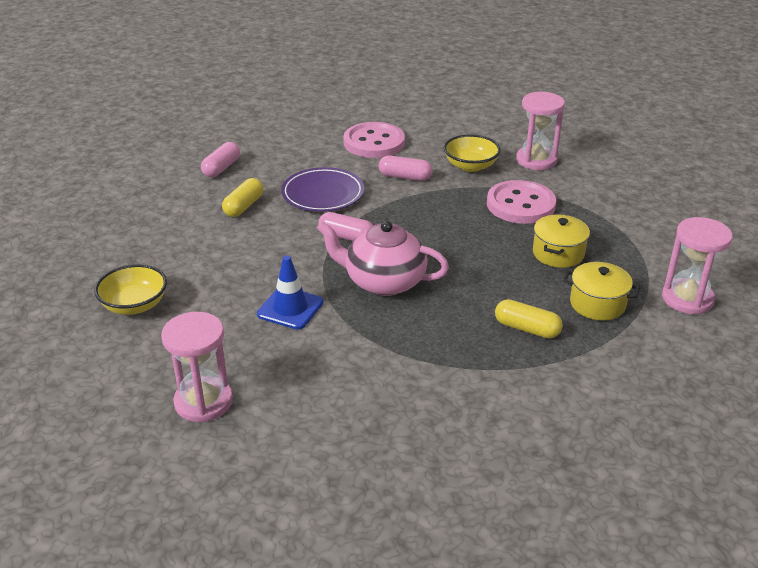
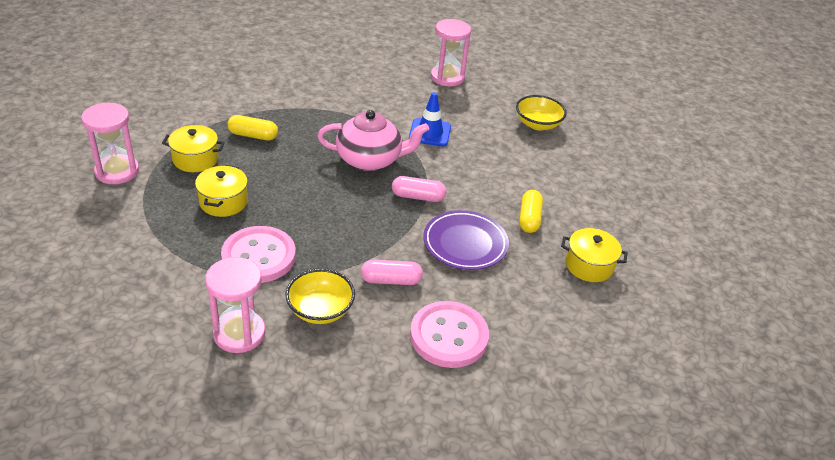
camera: 160 degrees right, 5 degrees up
(221, 168) = (589, 265): pink capsule -> yellow pot

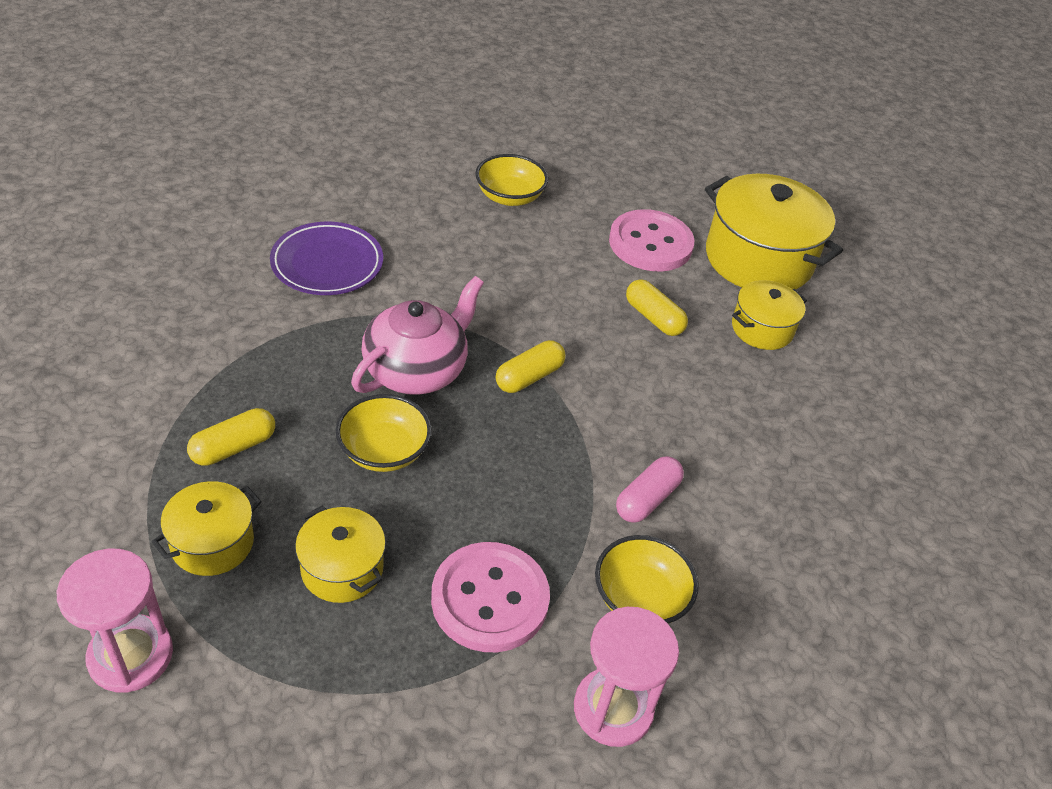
camera: 50 degrees left, 5 degrees up
(306, 177) = (384, 451): none -> yellow bowl
(418, 197) = (529, 377): pink capsule -> yellow capsule
(430, 133) = (426, 285): blue traffic cone -> none
(447, 77) = (339, 197): pink hourglass -> none
(449, 336) = (774, 510): pink button -> pink button (650, 243)
(465, 243) = (645, 395): purple plate -> purple plate (327, 263)
(647, 237) = (758, 259): none -> yellow pot

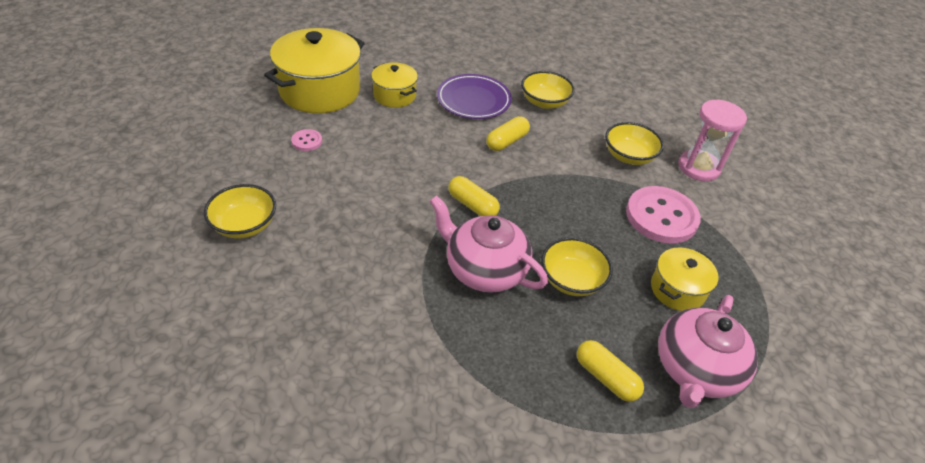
camera: 95 degrees left, 0 degrees up
(130, 655) = (801, 396): pink hourglass -> none
(212, 543) = (695, 369): yellow pot -> pink teapot
(327, 263) = (361, 352): purple plate -> purple plate (473, 100)
(647, 499) = (559, 151): pink capsule -> none
(650, 243) = (307, 141): pink button -> pink button, size x0.45
(653, 318) = (394, 143): yellow capsule -> yellow capsule (507, 141)
(780, 510) = (544, 102): none -> yellow bowl

